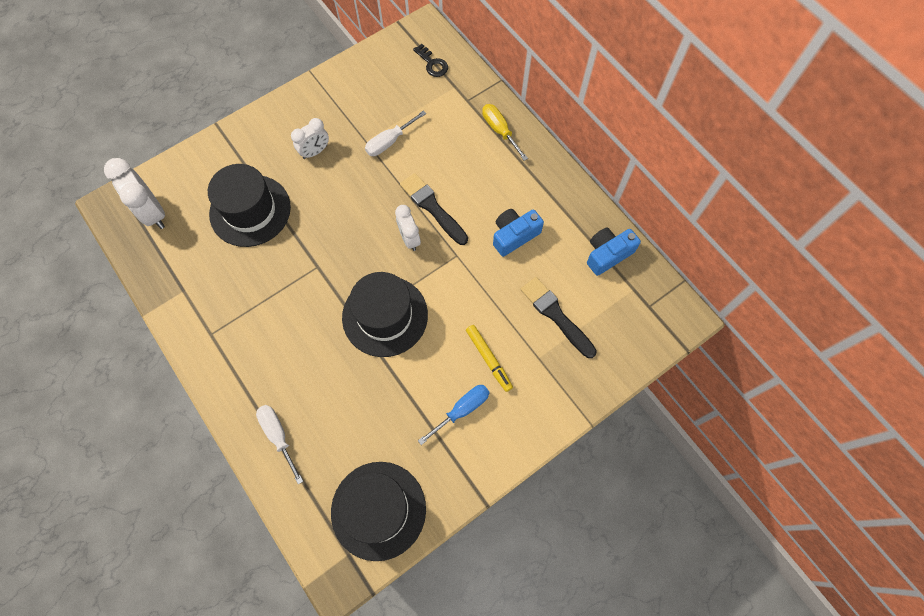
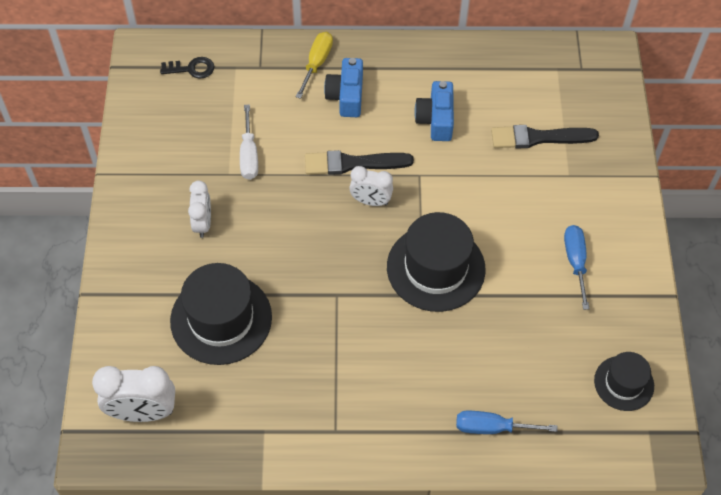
camera: 55 degrees left, 10 degrees down
(278, 436) = (492, 427): white screwdriver -> blue screwdriver
(378, 510) = (624, 383): black hat -> black hat, size x0.57
(488, 359) = (542, 212): yellow marker -> none
(499, 131) = (317, 63): yellow screwdriver -> yellow screwdriver turned 105 degrees clockwise
(607, 254) = (510, 65): blue camera -> blue camera (346, 96)

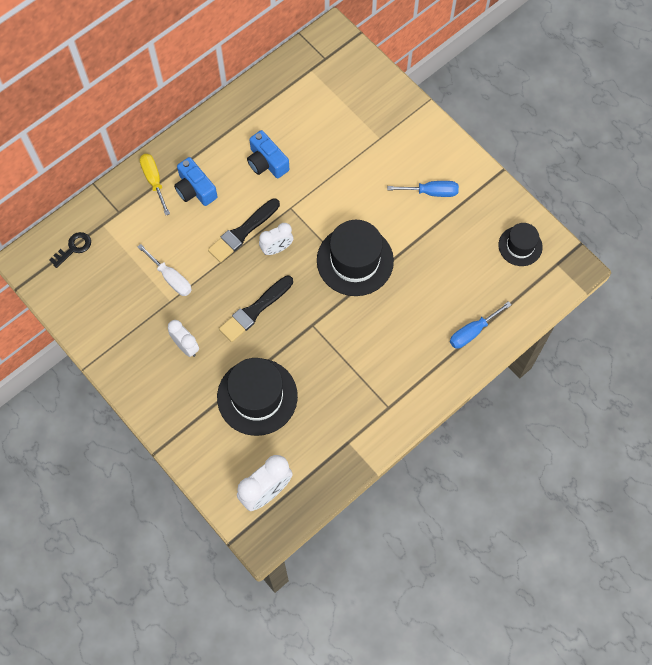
camera: 40 degrees left, 10 degrees up
(538, 138) = (340, 126): black brush -> black brush (254, 310)
(575, 262) = (431, 192): blue screwdriver -> blue screwdriver turned 135 degrees clockwise

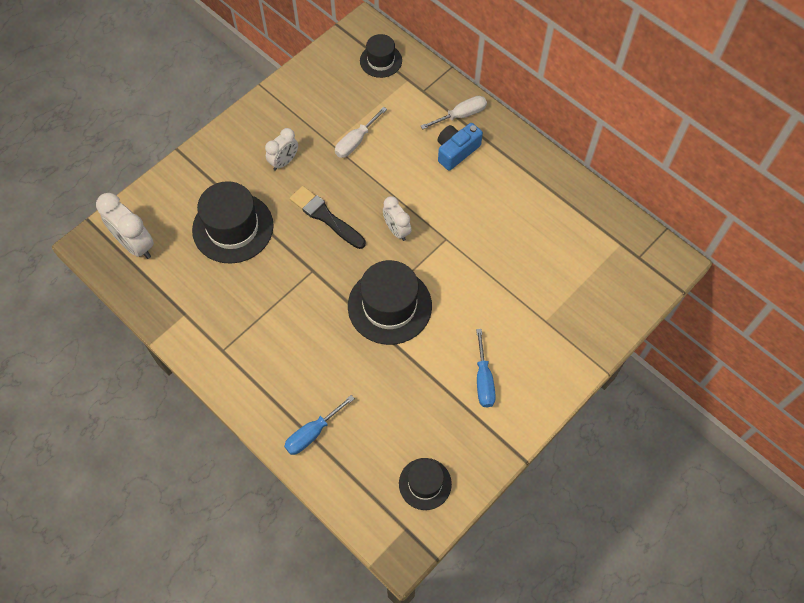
camera: 85 degrees right, 5 degrees down
(74, 248) = (381, 60): black key -> black hat
(154, 181) = (461, 115): yellow screwdriver -> white screwdriver
(242, 232) = (412, 197): black brush -> none
(267, 162) = (497, 212): blue camera -> none
(472, 332) = (312, 433): blue screwdriver -> blue screwdriver turned 90 degrees counterclockwise

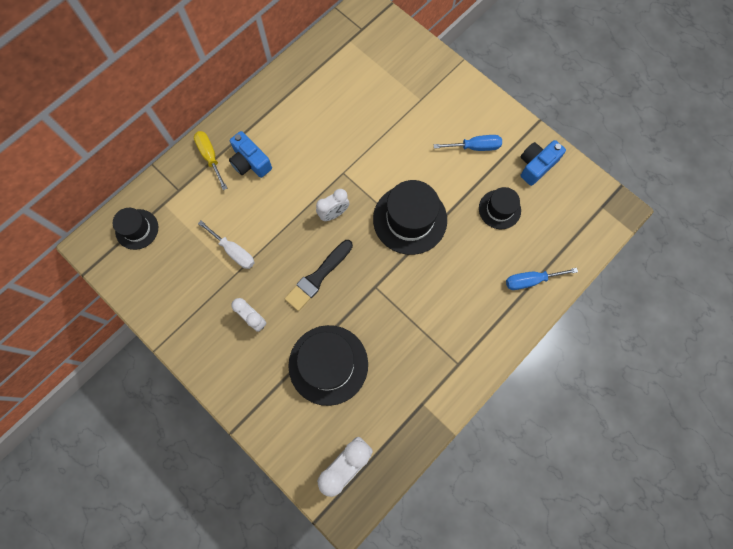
camera: 90 degrees left, 10 degrees up
(312, 433) = (530, 280): blue screwdriver -> blue screwdriver turned 120 degrees clockwise
(425, 483) = (565, 192): black hat -> black hat (499, 209)
(460, 451) = (536, 165): none -> blue camera
(461, 115) = (210, 157): white screwdriver -> yellow screwdriver

